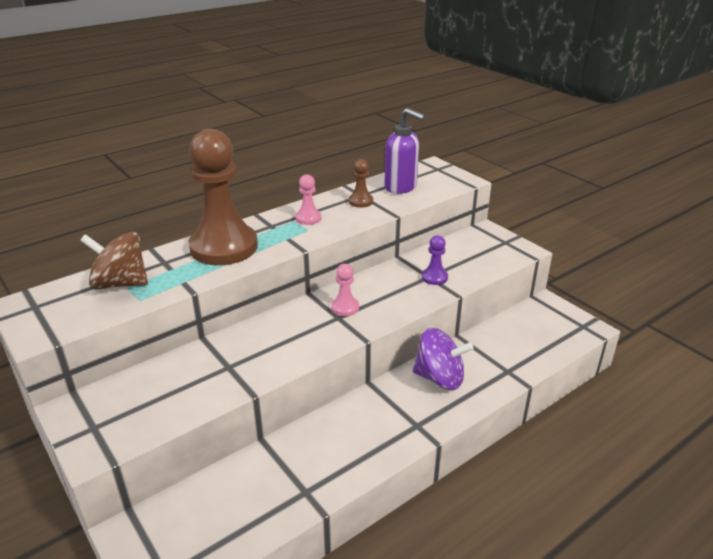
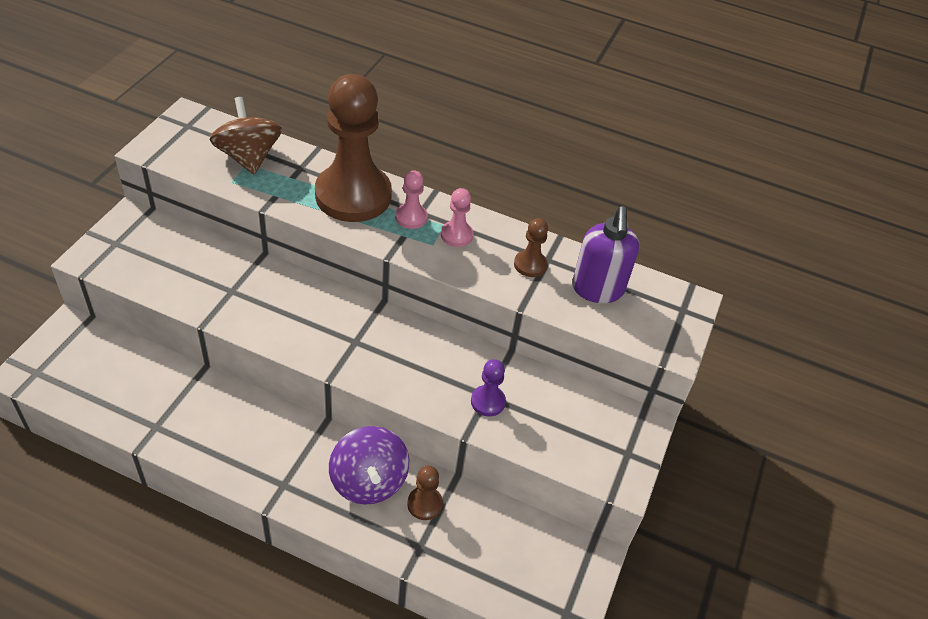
camera: 55 degrees right, 15 degrees up
(345, 307) = (375, 340): pink pawn -> pink pawn (411, 217)
(474, 357) = (424, 504): none -> brown pawn

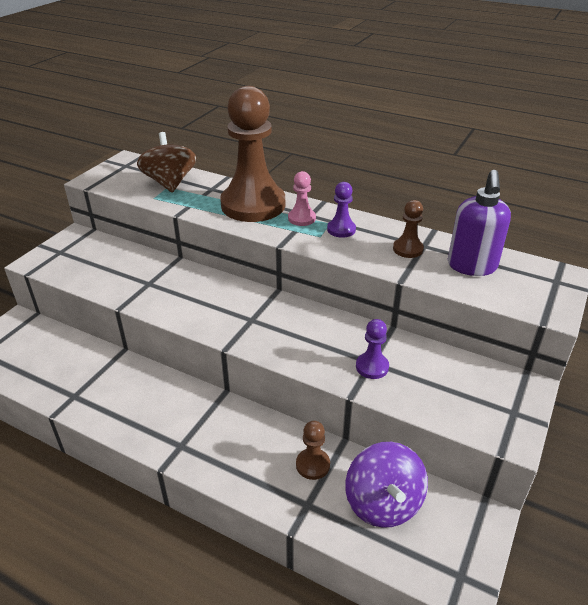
camera: 10 degrees right, 10 degrees down
(369, 481) = (260, 444): purple spinning top -> purple spinning top (383, 503)
(456, 235) = (341, 229): pink pawn -> purple pawn

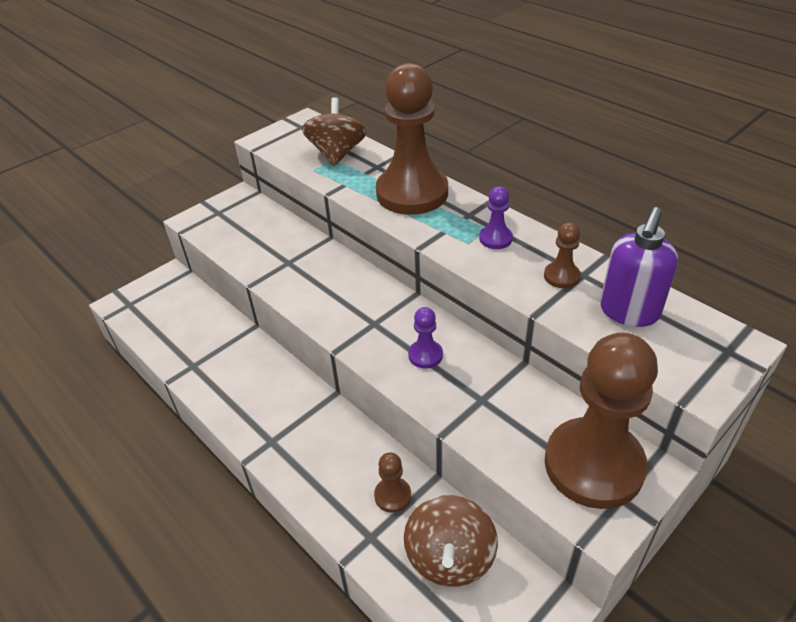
camera: 20 degrees right, 5 degrees up
(301, 218) = (457, 218): pink pawn -> none
(372, 367) = (480, 405): purple pawn -> purple pawn (425, 355)
(383, 503) = (449, 558): purple spinning top -> brown spinning top
(482, 392) = (593, 465): none -> brown pawn

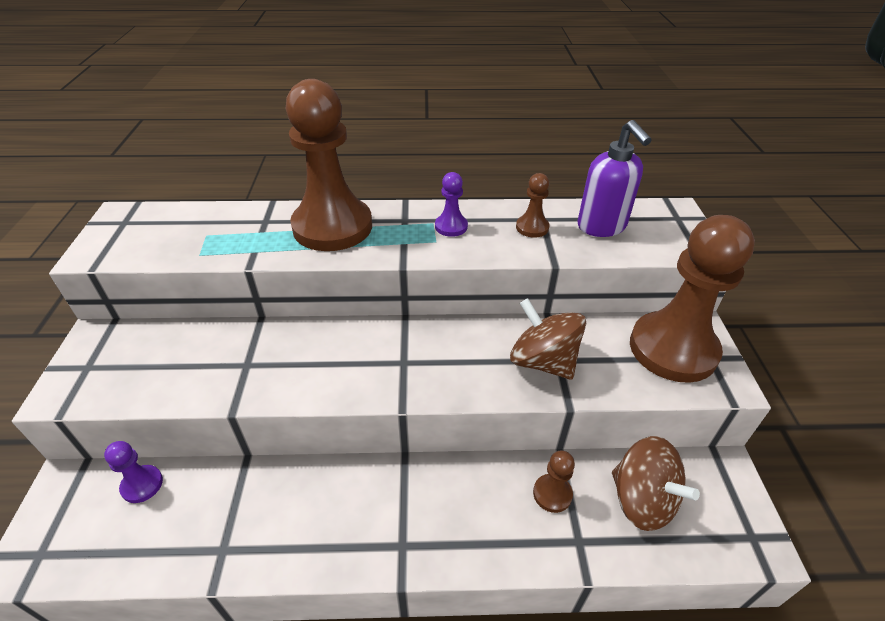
camera: 50 degrees left, 0 degrees up
(337, 154) = (205, 228): brown spinning top -> brown spinning top (542, 361)
(425, 355) = (478, 357): purple pawn -> purple pawn (142, 485)

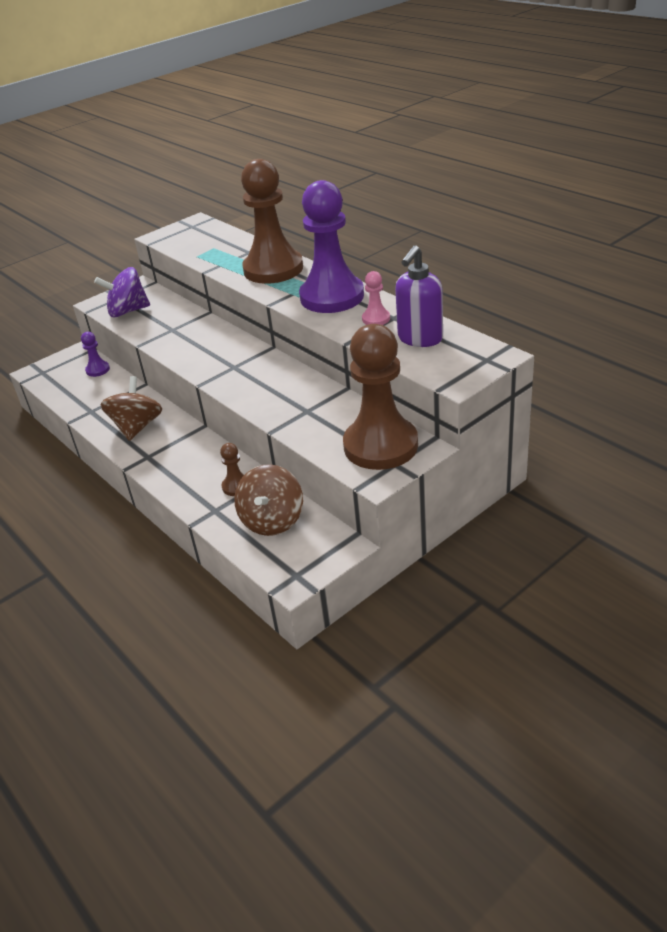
camera: 55 degrees right, 5 degrees down
(136, 377) = (127, 311): none -> purple spinning top
(451, 226) = (332, 297): purple pawn -> purple pawn, size x2.40
(532, 227) = (376, 319): brown pawn -> pink pawn
(542, 361) = (297, 406): brown spinning top -> brown spinning top (137, 427)

